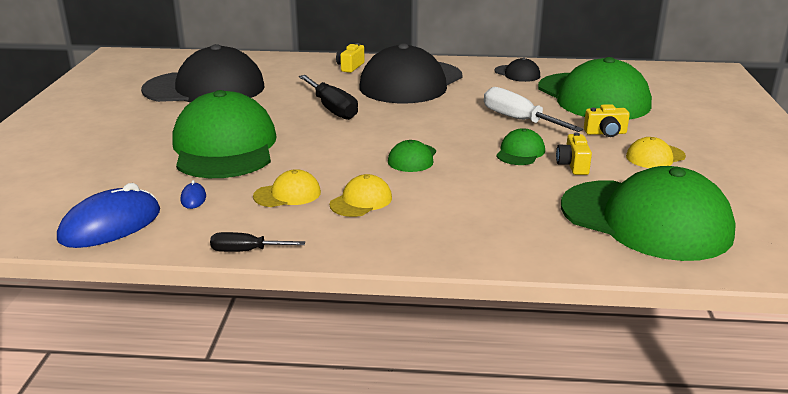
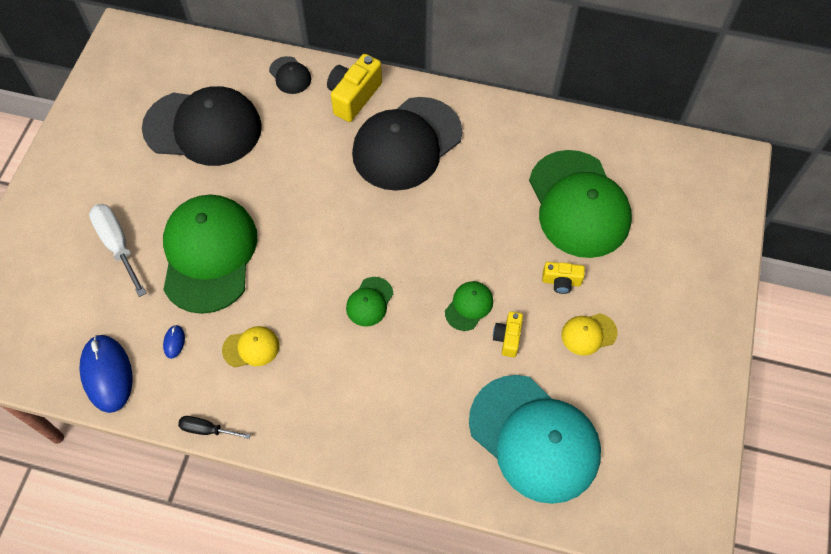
camera: 10 degrees right, 35 degrees up
(110, 225) = (107, 374): blue mouse -> blue mouse turned 75 degrees counterclockwise
(332, 109) = (317, 192): black screwdriver -> none
(350, 67) = (354, 97): yellow camera -> yellow camera, size x1.74
(361, 201) = (309, 369): yellow cap -> none
(517, 73) = (521, 138): black cap -> black cap (290, 75)
(519, 120) = (488, 242): white screwdriver -> white screwdriver (117, 245)
(645, 220) = (534, 438): green cap -> turquoise cap

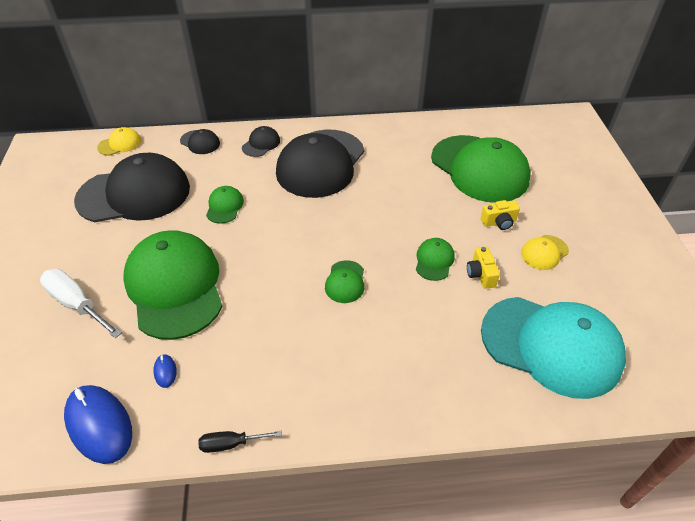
camera: 20 degrees left, 15 degrees down
(251, 348) = (248, 352): yellow cap -> yellow cap (120, 144)
(286, 172) = (224, 206): none -> green cap
(354, 97) = (261, 144): yellow camera -> black cap

